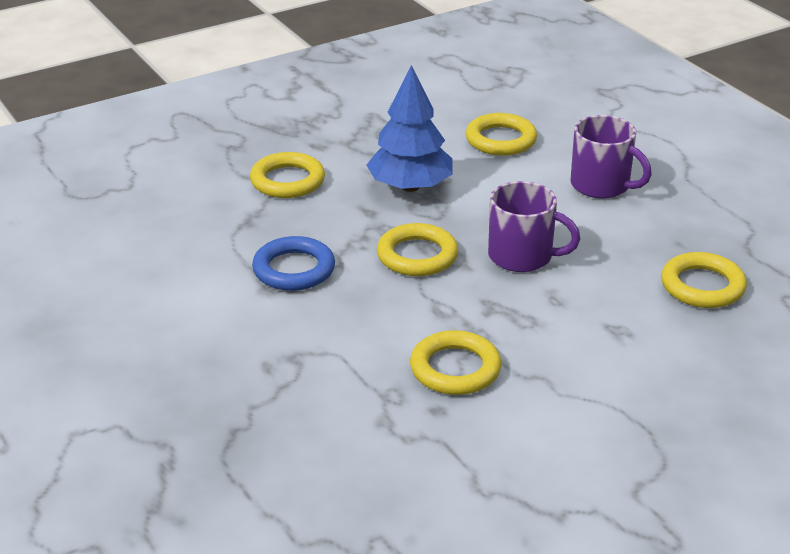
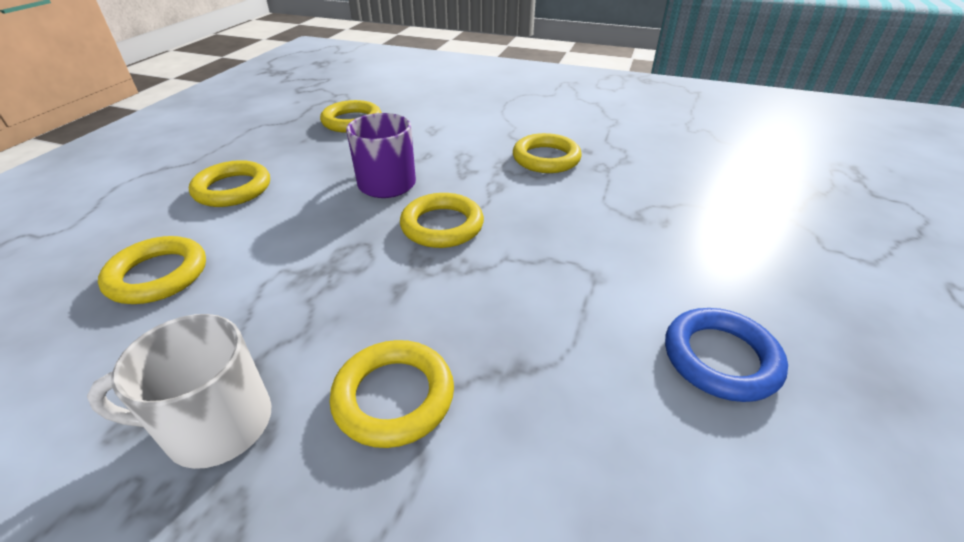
camera: 130 degrees left, 5 degrees up
(294, 269) = (549, 278): blue ring -> blue ring (720, 358)
(341, 136) = (216, 425): none -> white mug
(410, 187) = (321, 286): blue tree -> none
(602, 185) = (232, 189): purple mug -> yellow ring

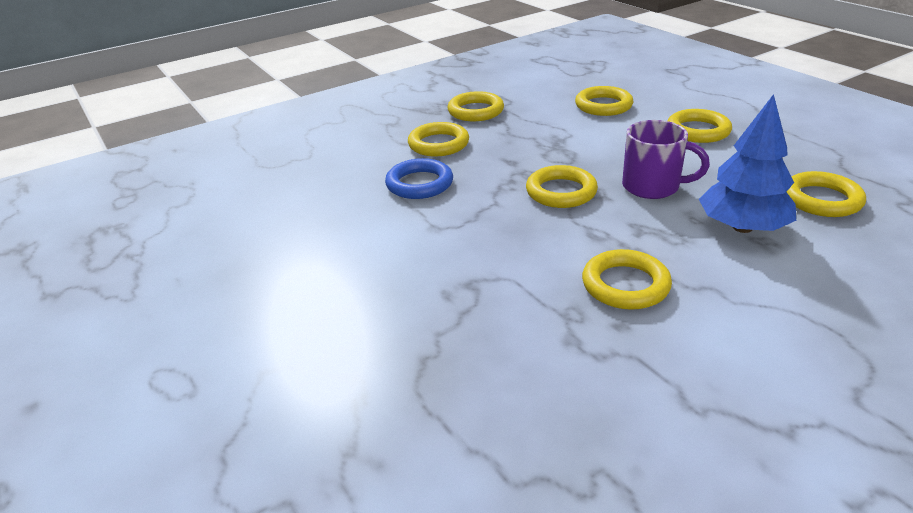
camera: 130 degrees right, 5 degrees down
(216, 425) = (475, 111): white mug -> yellow ring
(421, 138) = (742, 227): none -> blue tree
(720, 358) = (327, 233): blue ring -> blue ring (419, 184)

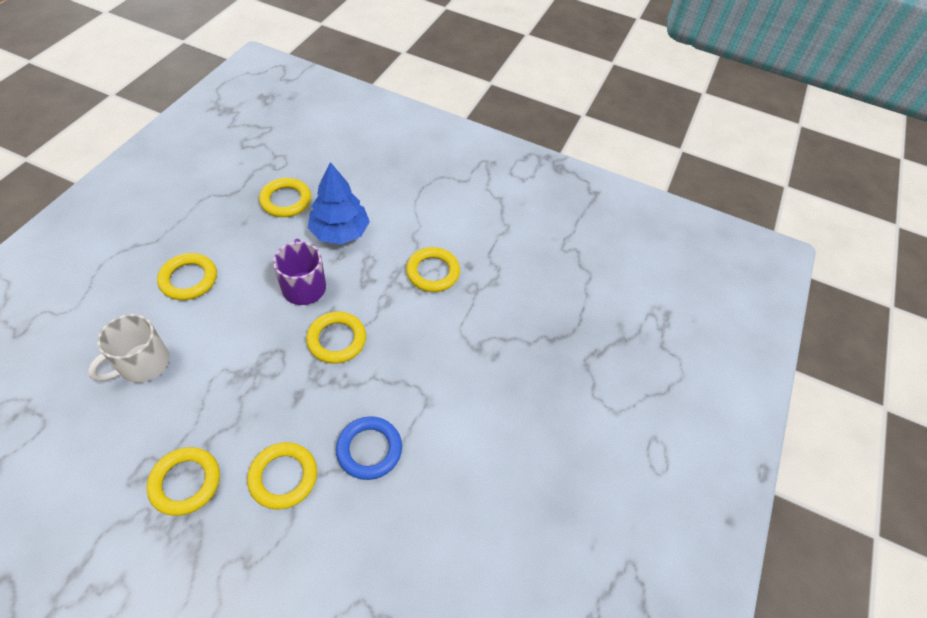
camera: 130 degrees left, 20 degrees up
(603, 105) = (142, 364): yellow ring -> white mug

